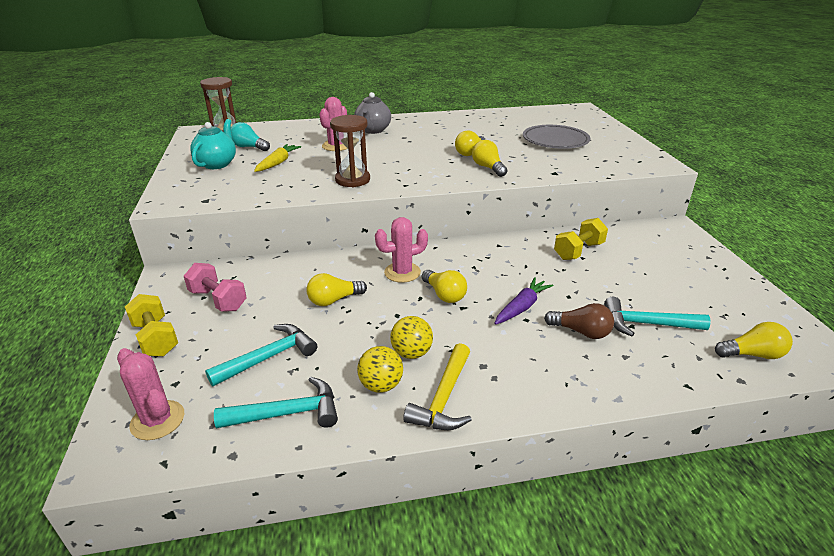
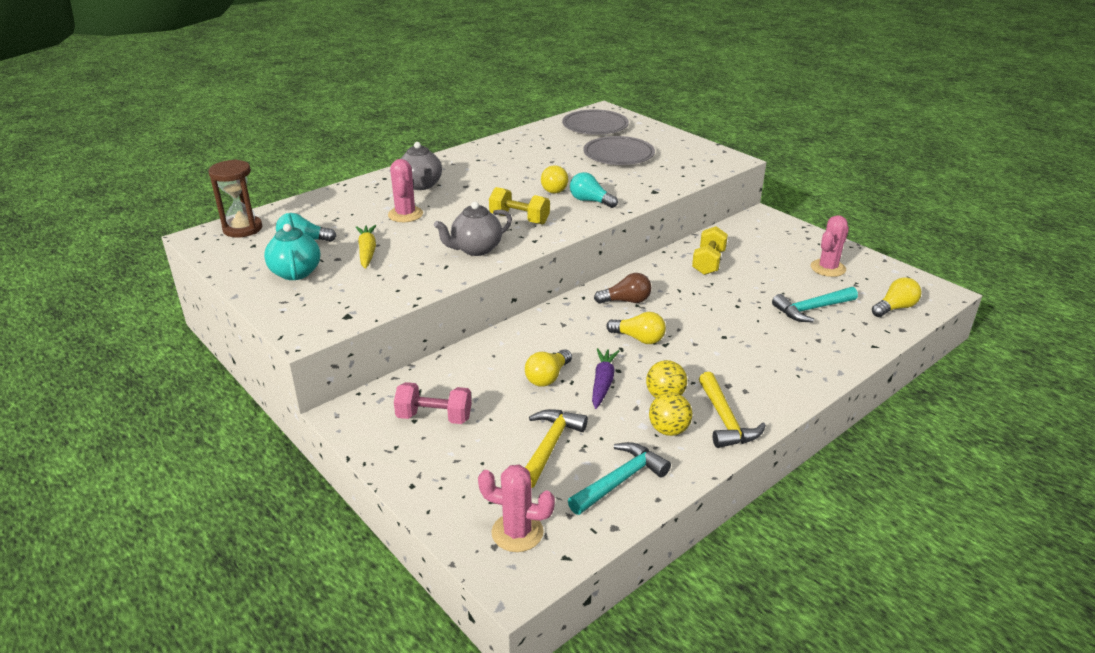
camera: 30 degrees left, 0 degrees up
(156, 338) = (419, 473): yellow dumbbell -> yellow dumbbell (519, 219)
(268, 357) = (550, 446): turquoise hammer -> yellow hammer
(352, 180) = (475, 249): brown hourglass -> grey teapot
(402, 272) = (580, 331): pink cactus -> pink cactus (828, 268)
(488, 168) = (590, 201): yellow light bulb -> turquoise light bulb
(522, 307) = (711, 327): purple carrot -> purple carrot (603, 383)
(560, 117) = (595, 126): none -> grey plate
(581, 332) = (772, 332): brown light bulb -> brown light bulb (626, 301)

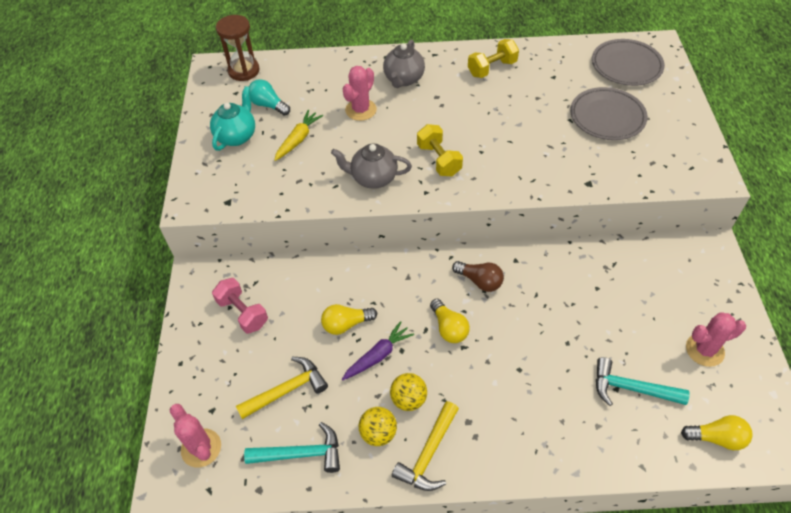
camera: 40 degrees right, 20 degrees up
(554, 188) = (505, 135): yellow light bulb -> none
(590, 201) = (518, 167): turquoise light bulb -> none
(708, 263) = (595, 278): yellow dumbbell -> yellow dumbbell (492, 68)

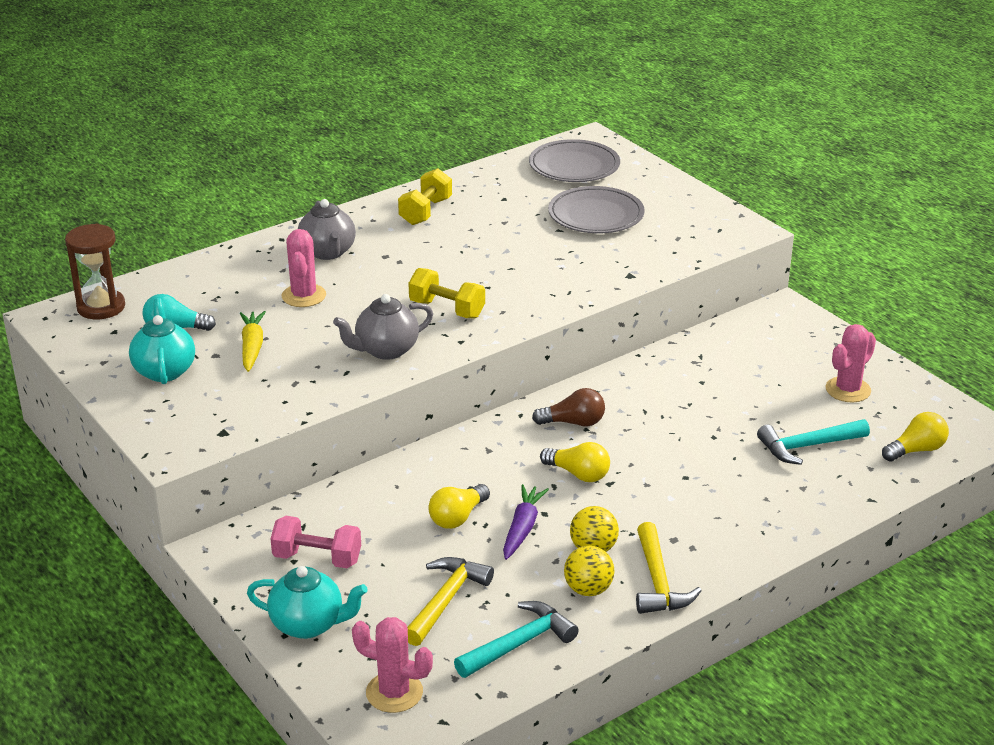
camera: 35 degrees left, 20 degrees down
(198, 363) = (309, 624): none -> turquoise teapot

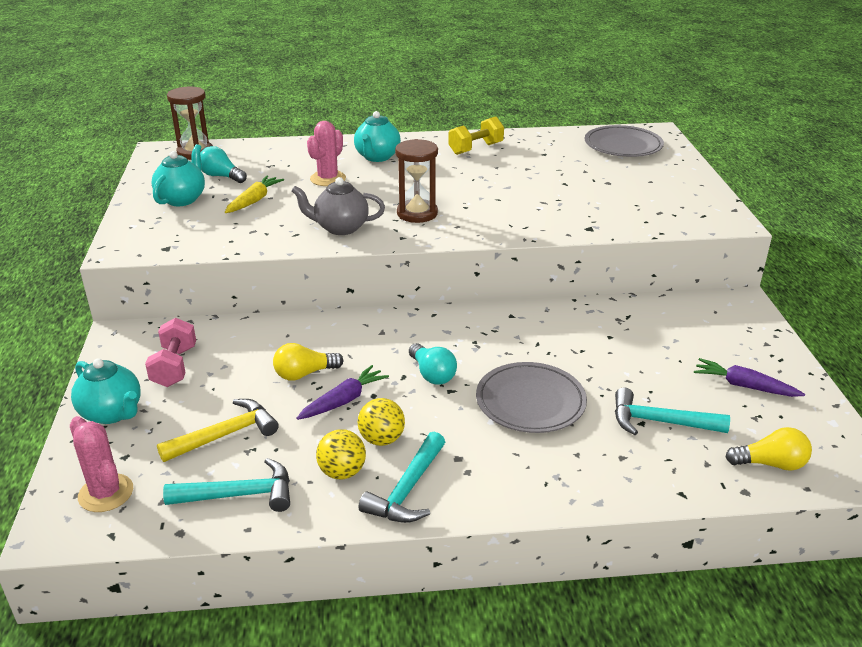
camera: 30 degrees right, 0 degrees up
(317, 558) = (174, 367): pink dumbbell -> pink dumbbell turned 45 degrees clockwise
(328, 252) = (377, 157): grey teapot -> turquoise teapot
(447, 309) = (417, 213): yellow dumbbell -> brown hourglass
(573, 422) = (469, 333): brown light bulb -> none
(578, 474) = (432, 374): yellow light bulb -> turquoise light bulb
(596, 215) = (605, 181): grey plate -> grey plate (530, 402)
(658, 581) = (407, 490): yellow hammer -> turquoise hammer
(848, 390) = (744, 386): pink cactus -> purple carrot

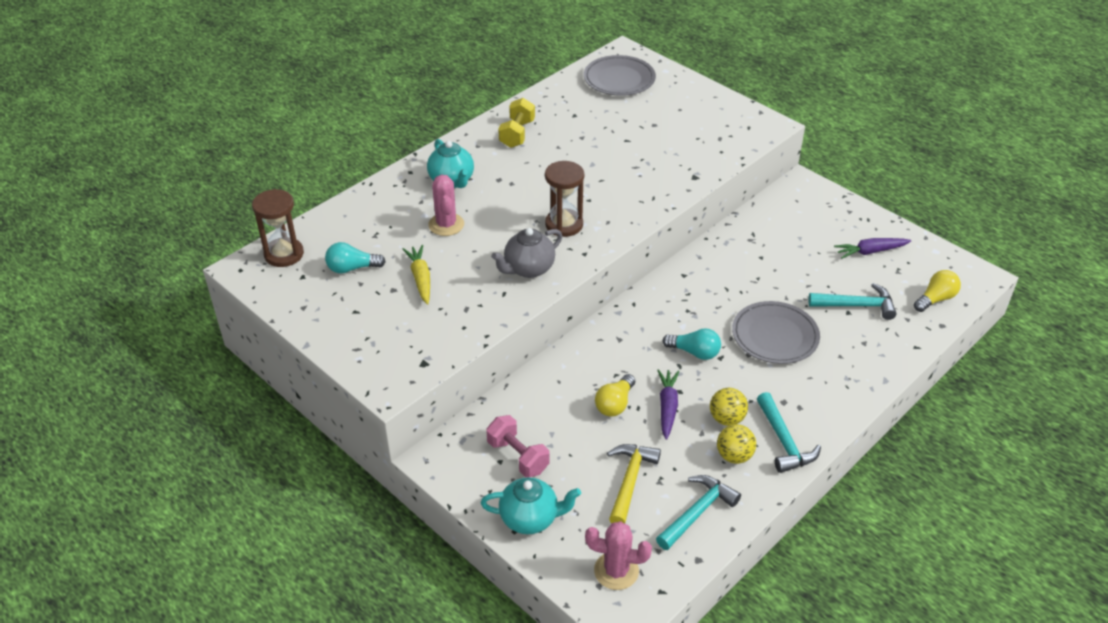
camera: 40 degrees left, 10 degrees up
(182, 199) = (356, 309): turquoise teapot -> none
(660, 422) = (856, 305): turquoise hammer -> turquoise hammer turned 150 degrees counterclockwise

